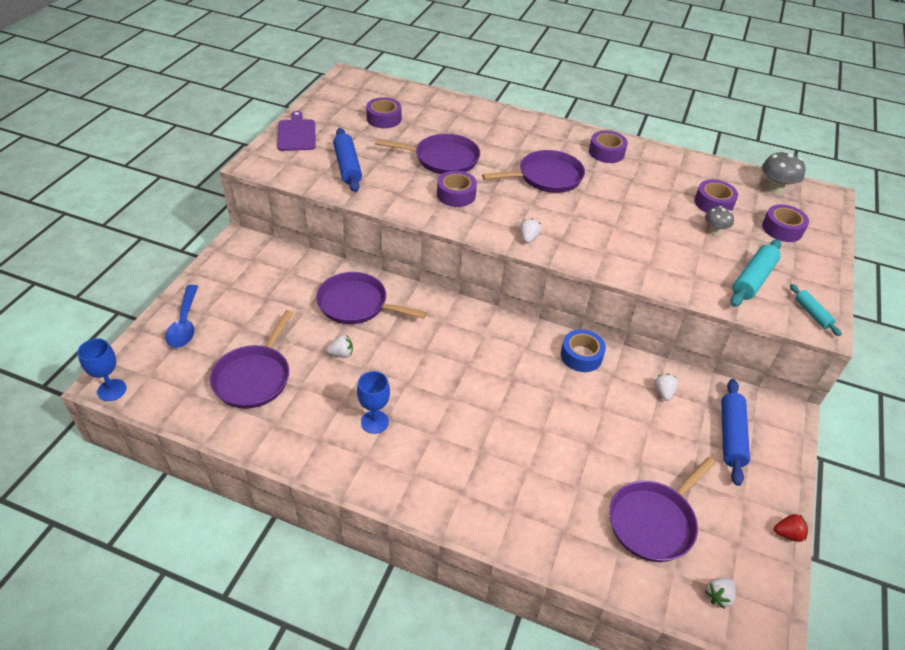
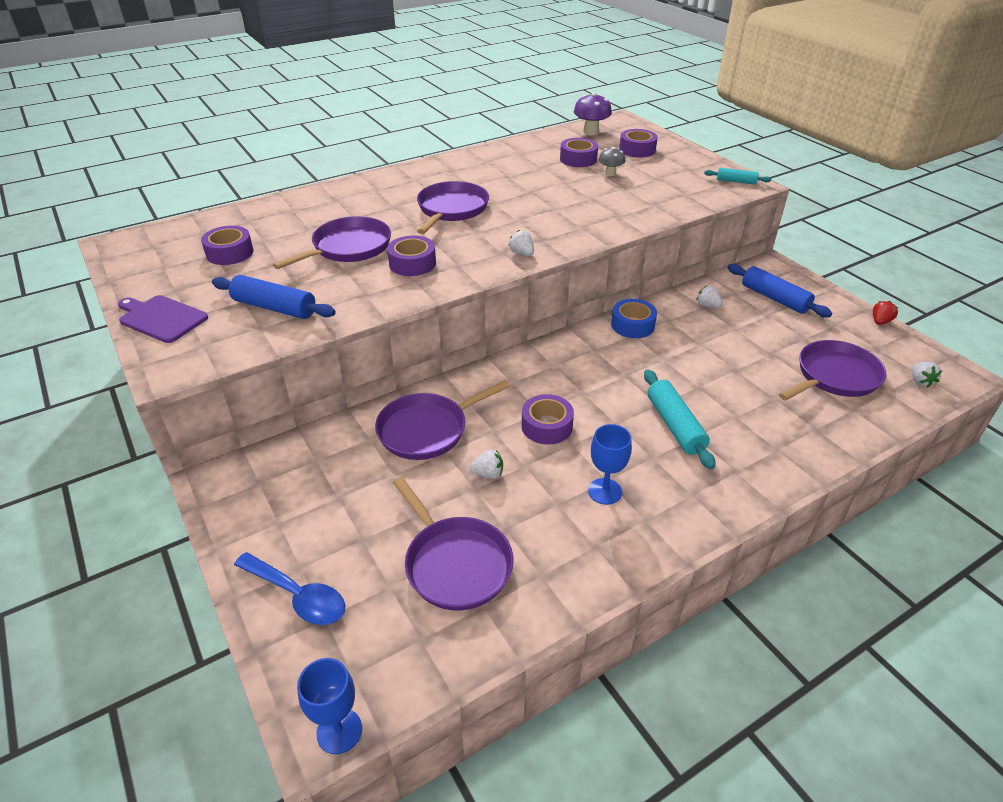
camera: 50 degrees left, 5 degrees down
(341, 354) = (488, 474): white strawberry -> white strawberry turned 60 degrees clockwise
(606, 152) = (457, 170): purple tape -> purple tape (547, 426)
(654, 521) = (834, 376): purple pan -> purple pan turned 120 degrees counterclockwise
(752, 279) = (679, 185): turquoise rolling pin -> turquoise rolling pin (675, 425)
(774, 189) = (591, 132): grey mushroom -> purple mushroom

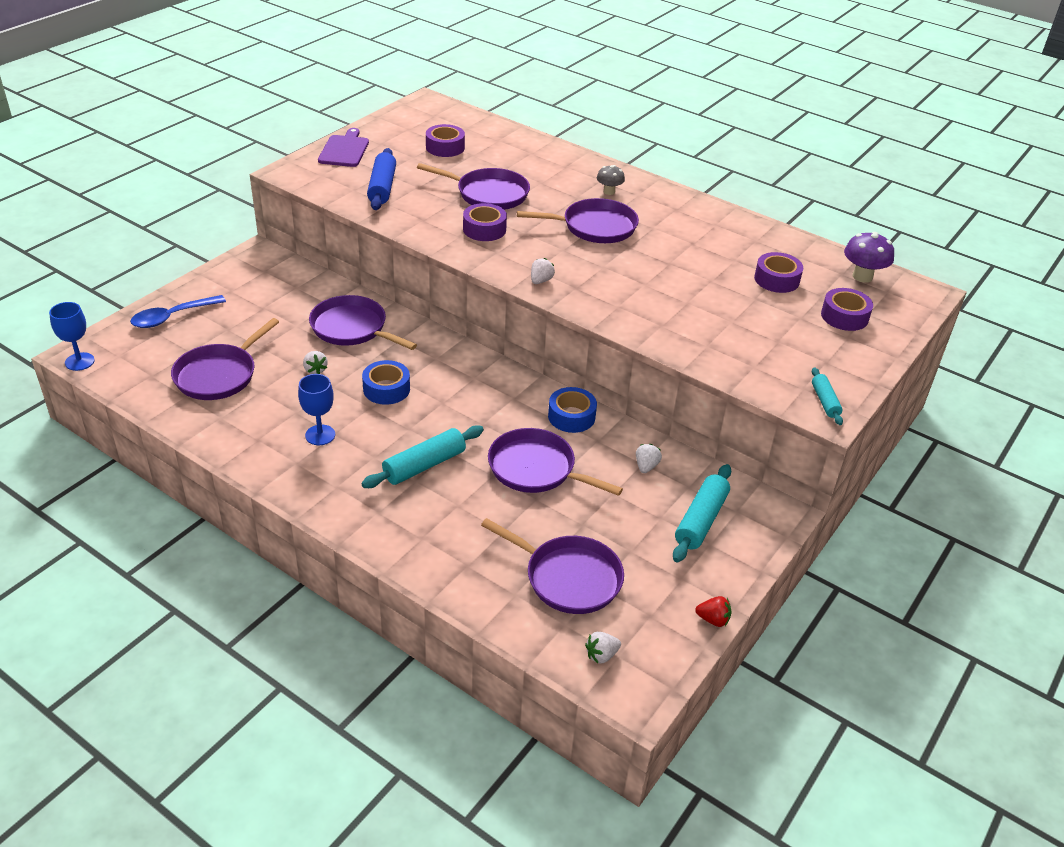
camera: 65 degrees right, 0 degrees up
(298, 596) = (172, 317): blue spoon -> blue spoon turned 45 degrees clockwise
(547, 426) = (386, 389): purple tape -> blue tape
(610, 173) = (760, 306): grey mushroom -> grey mushroom (609, 192)
(696, 360) = (536, 469): none -> purple pan
(774, 298) = (701, 520): blue rolling pin -> turquoise rolling pin

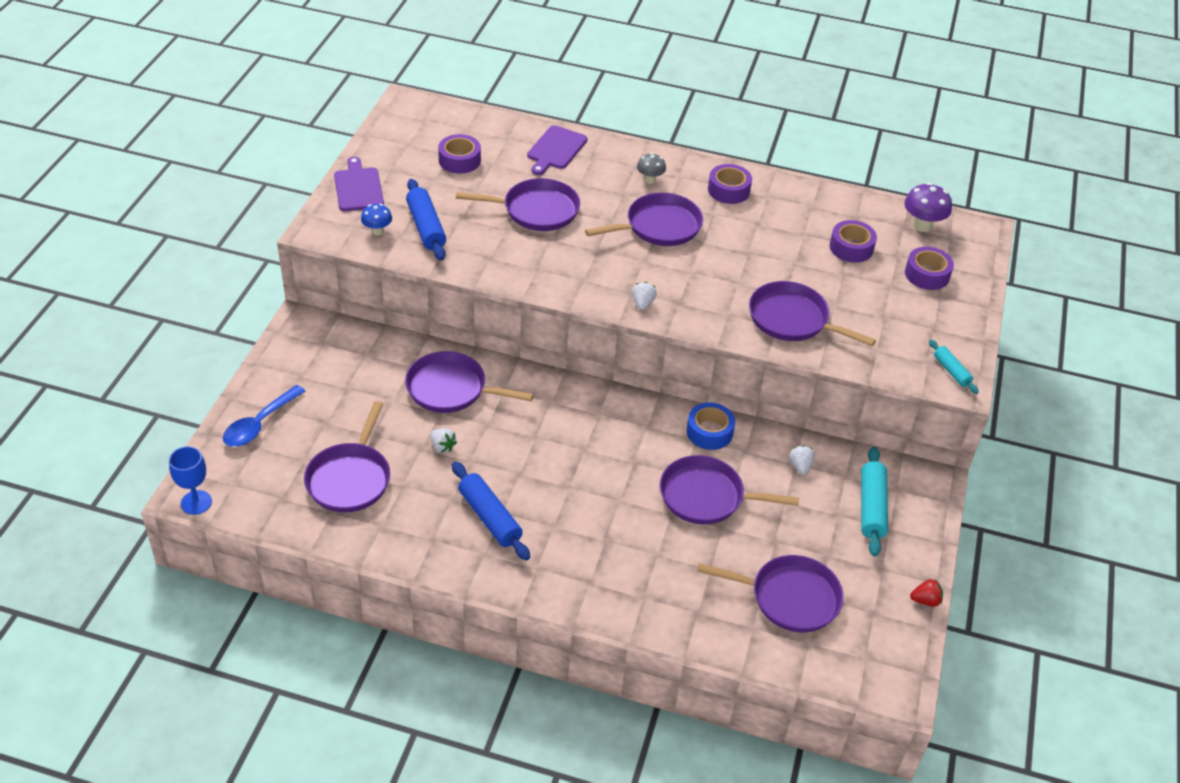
camera: 20 degrees left, 5 degrees up
(320, 435) = (489, 517): blue goblet -> blue rolling pin
(338, 182) = (377, 231): none -> blue mushroom
(386, 389) = (523, 449): blue tape -> none
(424, 465) = (604, 522): turquoise rolling pin -> none
(484, 229) = (556, 255): purple tape -> purple tape (728, 190)
(536, 155) = (556, 149): none -> purple cutting board
(601, 655) = (853, 662): white strawberry -> none
(681, 323) = (792, 319): none -> purple pan

